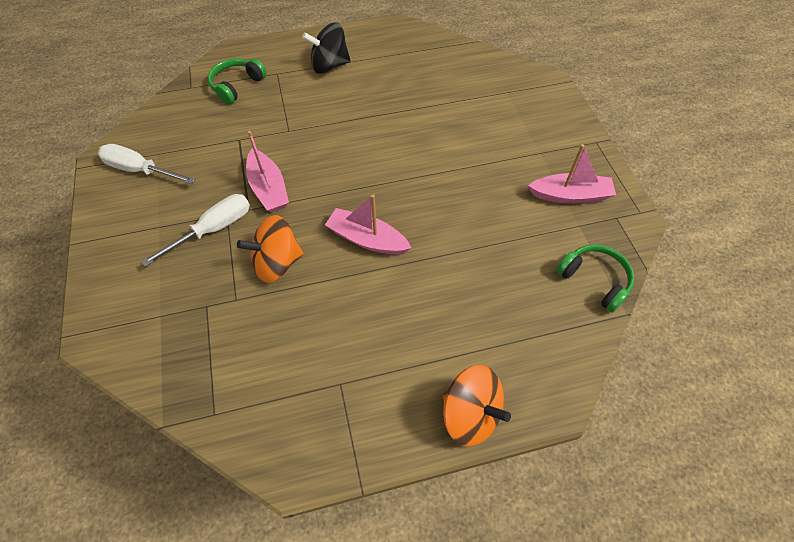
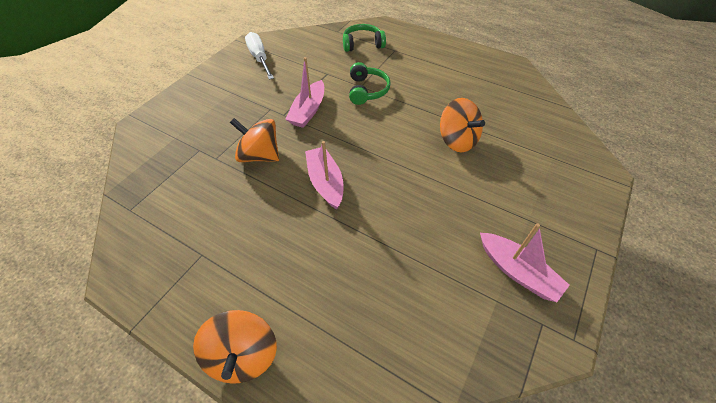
camera: 45 degrees right, 5 degrees down
(213, 229) = (253, 112): white screwdriver -> none
(329, 66) = (433, 63): black spinning top -> none
(427, 125) = (457, 140): none -> orange spinning top
(594, 280) = (458, 355): green headphones -> green headphones (367, 90)

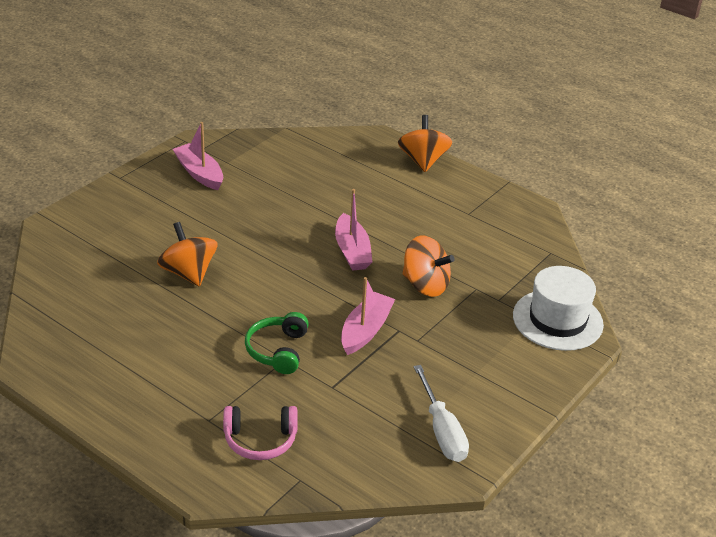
camera: 175 degrees left, 15 degrees down
(155, 137) = (557, 320): none -> white hat
(362, 44) = (260, 440): green headphones -> pink headphones

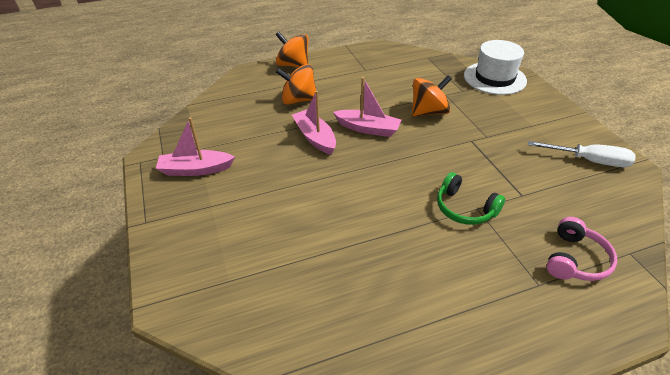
camera: 55 degrees left, 5 degrees up
(188, 273) = (328, 225): orange spinning top -> orange spinning top (298, 100)
(365, 330) = (464, 155): pink boat -> pink boat (315, 137)

